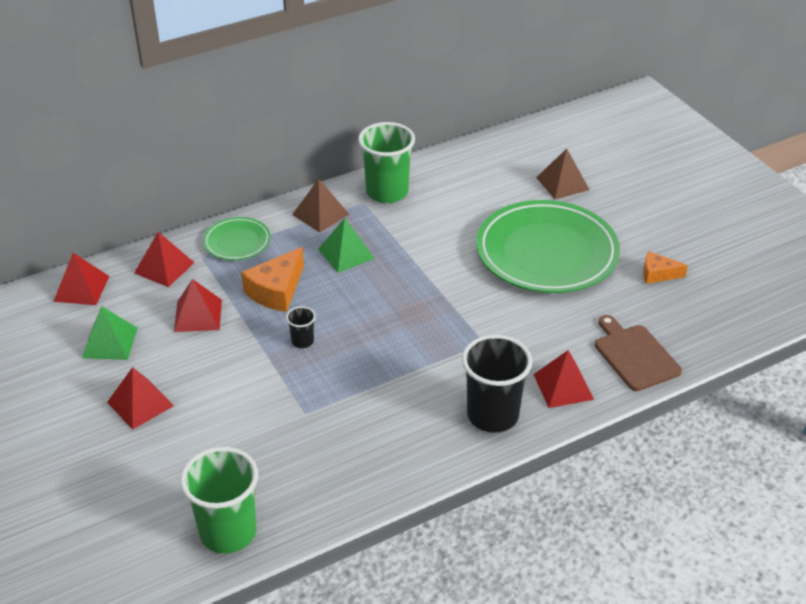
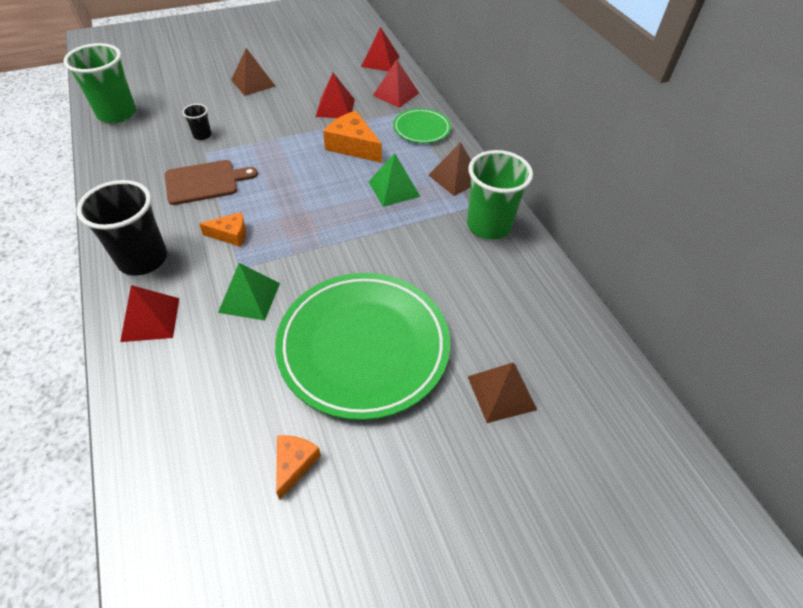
camera: 95 degrees right, 10 degrees up
(110, 342) = (319, 72): green pyramid -> green pyramid (249, 297)
(140, 404) = (253, 83): red pyramid -> brown pyramid
(302, 341) = (286, 156): black cup -> black cup (202, 135)
(441, 358) = (230, 234): none -> orange cheese
(634, 355) = (163, 396): brown cutting board -> brown cutting board (205, 182)

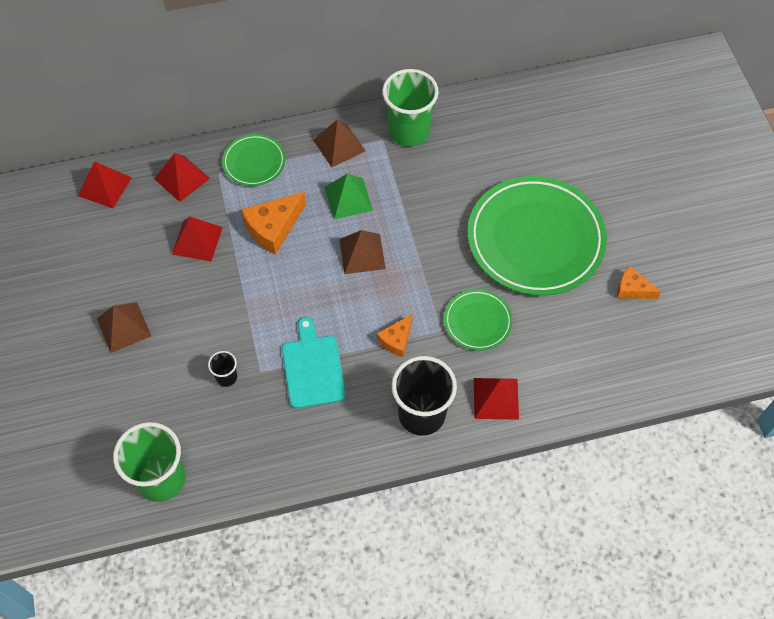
camera: 80 degrees left, 10 degrees up
(205, 182) = (312, 368): brown cutting board -> turquoise cutting board
(230, 234) = (396, 340): orange cheese -> orange cheese turned 150 degrees counterclockwise
(249, 297) = (477, 321): green pyramid -> green plate
(501, 392) = (581, 157): brown pyramid -> brown pyramid (362, 253)

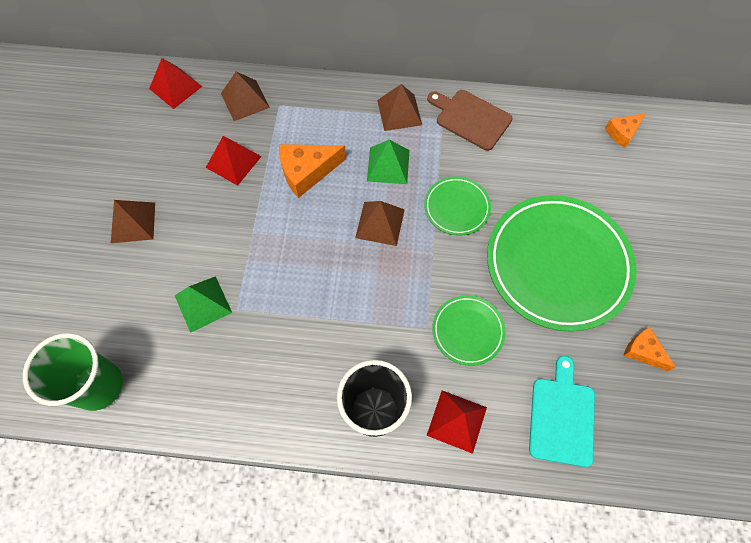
camera: 20 degrees right, 5 degrees up
(181, 178) = (245, 100): red pyramid -> brown pyramid
(226, 377) = (203, 303): black cup -> green pyramid
(254, 162) = (315, 105): green plate -> green plate (456, 207)
(312, 368) = (287, 323): turquoise cutting board -> turquoise cutting board (561, 417)
(396, 340) = (379, 322): orange cheese -> orange cheese (622, 133)
(409, 131) = (470, 118): green cup -> brown cutting board

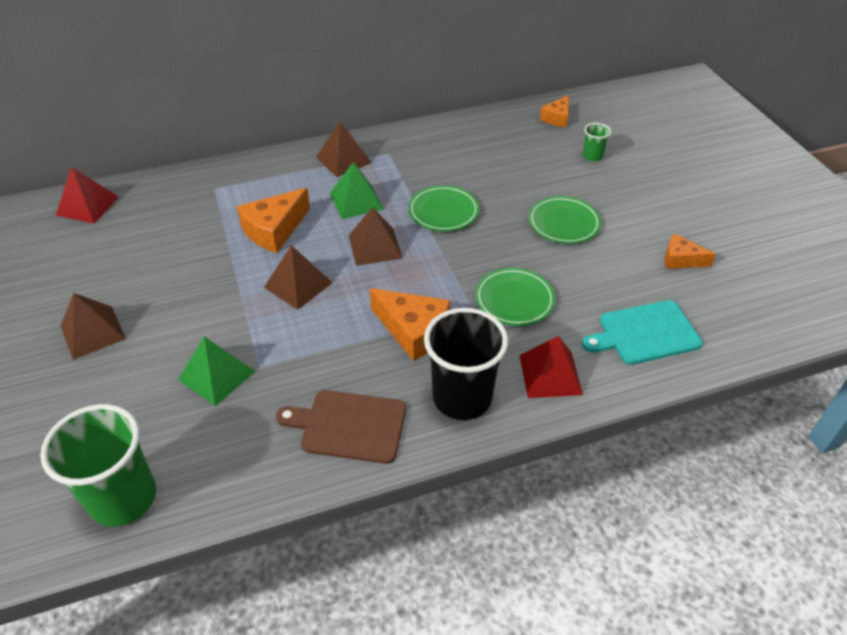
camera: 25 degrees left, 20 degrees down
(233, 161) = (188, 245): red pyramid -> none
(245, 100) = (174, 194): brown pyramid -> brown pyramid (298, 285)
(368, 327) = (413, 331): none -> orange cheese
(470, 118) = (415, 145): brown cutting board -> brown cutting board (349, 426)
(557, 264) = (563, 223): green plate -> green plate, size x0.48
(561, 417) = (645, 333): turquoise cutting board -> turquoise cutting board turned 90 degrees counterclockwise
(630, 194) = (592, 156): none -> green cup

